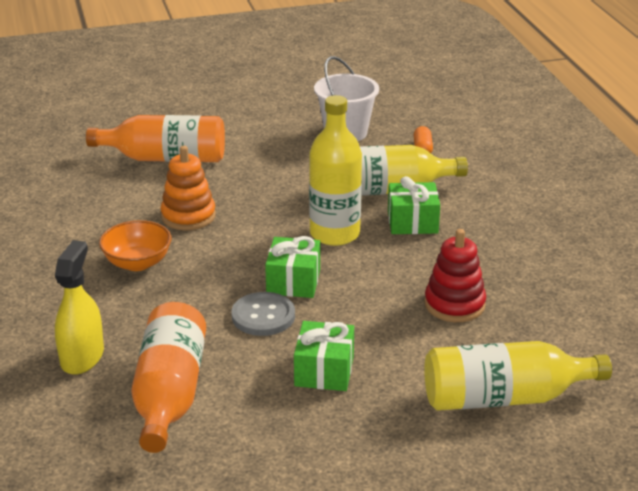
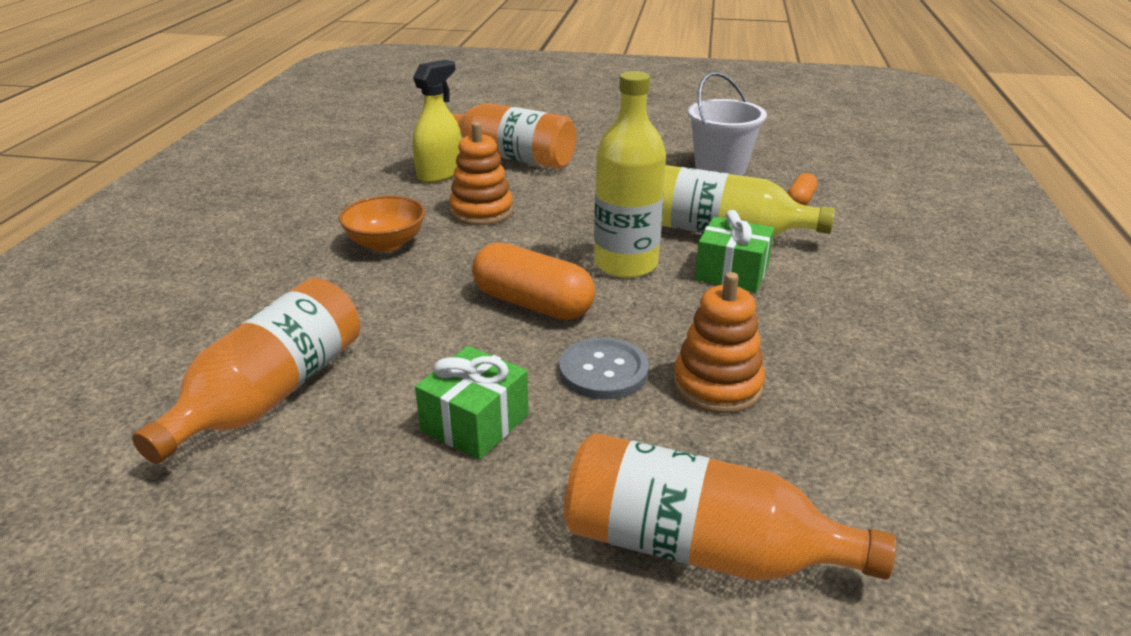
camera: 25 degrees right, 0 degrees up
(82, 357) = (230, 323): yellow spray bottle -> yellow spray bottle (440, 174)
(263, 316) = (463, 333): grey button -> grey button (603, 371)
(293, 281) = (532, 304): green gift -> orange capsule
(454, 304) = (717, 385): red stacking toy -> orange stacking toy
(504, 398) = (699, 548): yellow bottle -> orange bottle

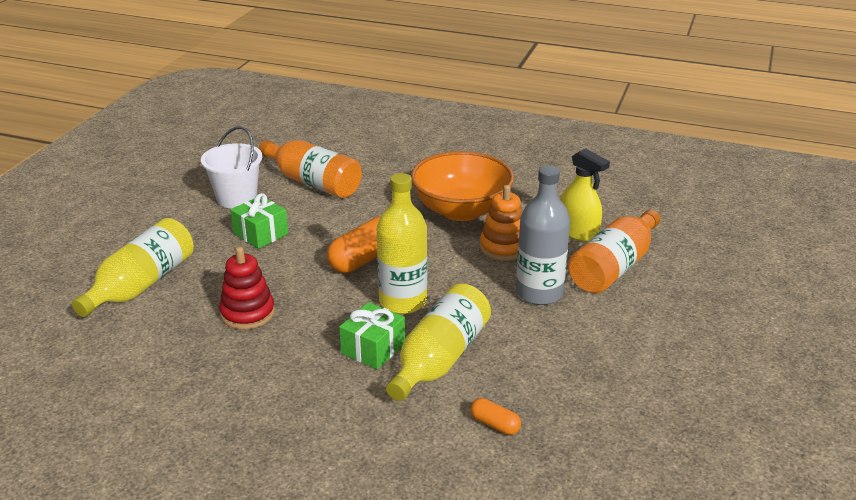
camera: 100 degrees right, 0 degrees up
(386, 243) = (461, 210): orange bowl -> orange bowl, size x1.80
(573, 189) = (539, 293): none -> grey bottle
(603, 371) = (282, 276): grey button -> none
(699, 548) = (142, 284): orange bottle -> yellow bottle
(717, 385) = (248, 313): orange stacking toy -> red stacking toy
(720, 169) = (578, 388): white bucket -> white bucket (236, 198)

